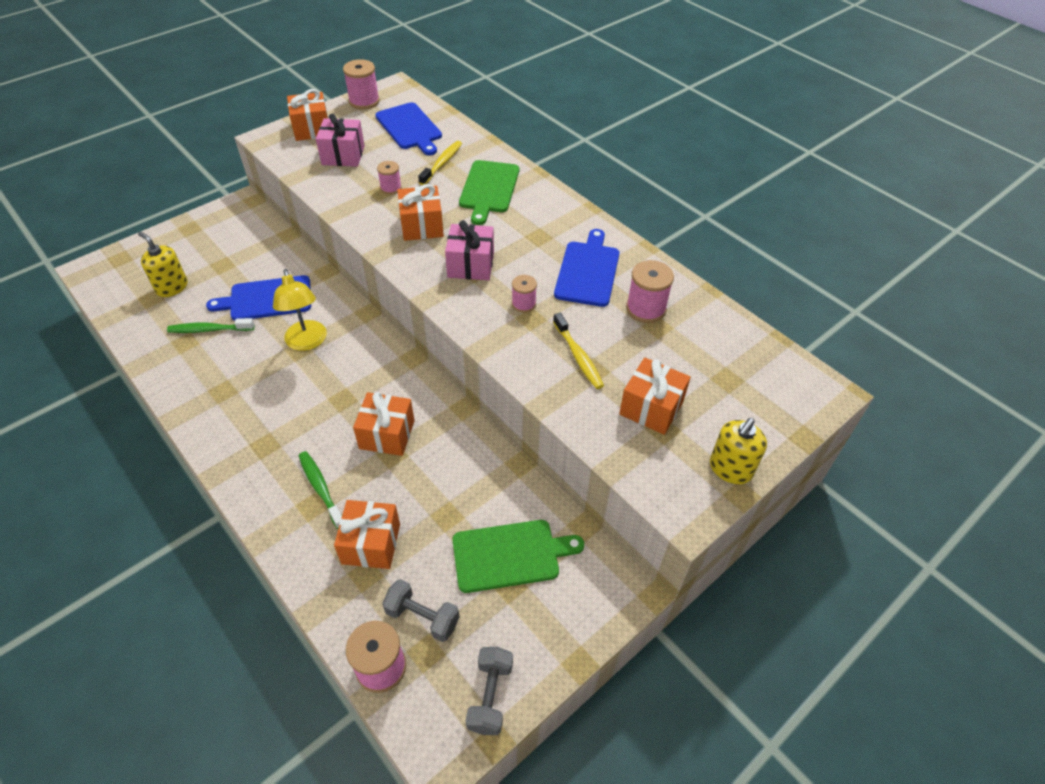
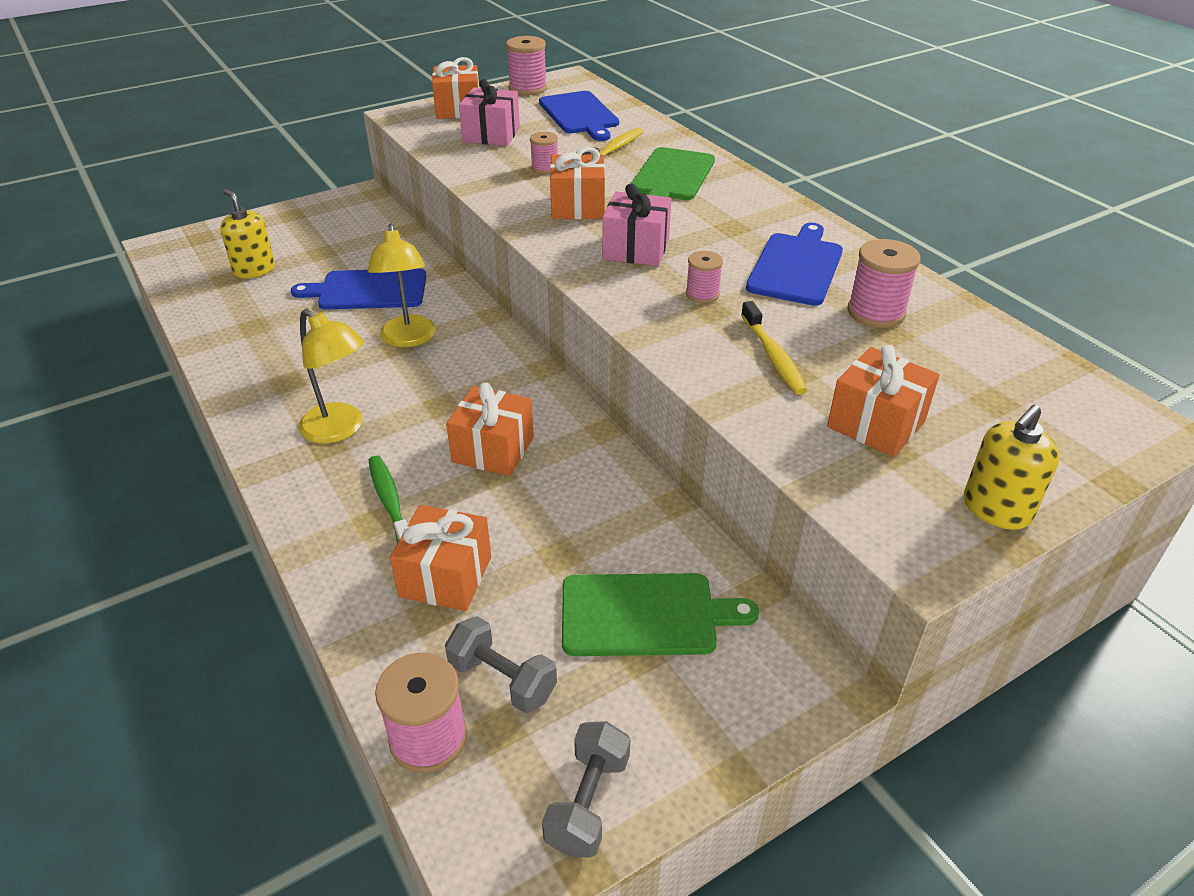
camera: 10 degrees right, 10 degrees down
(209, 330) = (288, 315): green toothbrush -> none
(271, 430) = (340, 430): none -> yellow lamp

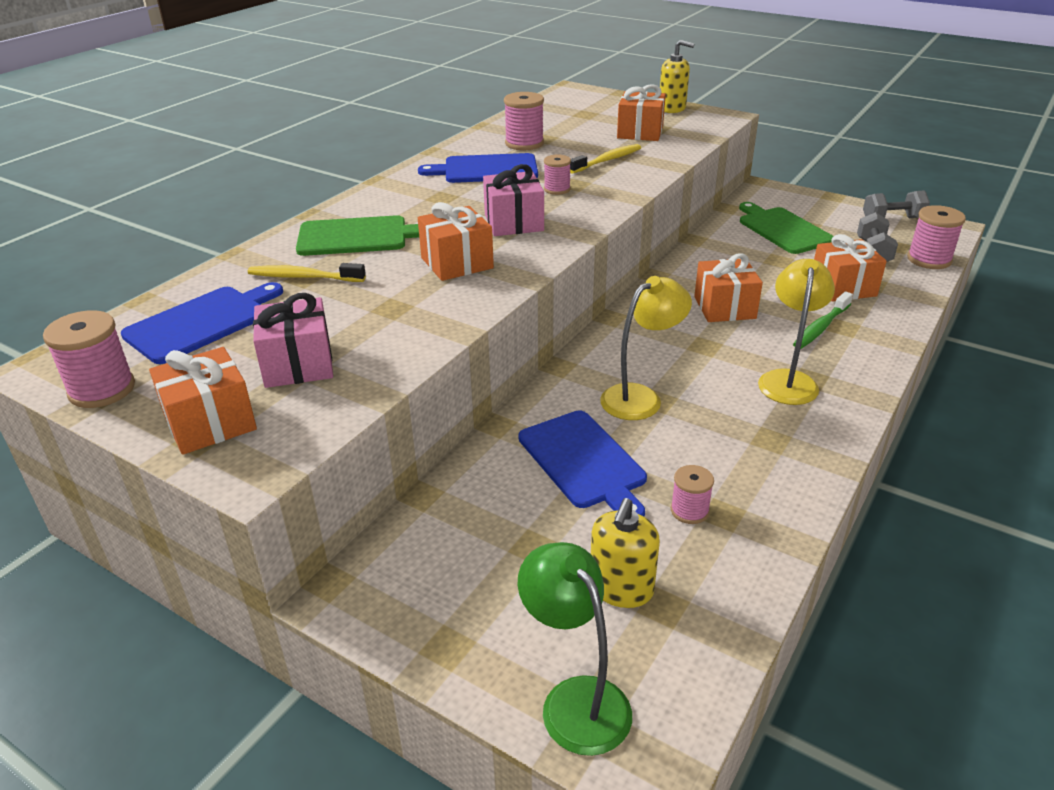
camera: 115 degrees left, 5 degrees down
(215, 237) = (575, 700): none -> green lamp
(545, 168) = (379, 302): pink spool -> pink spool (689, 511)

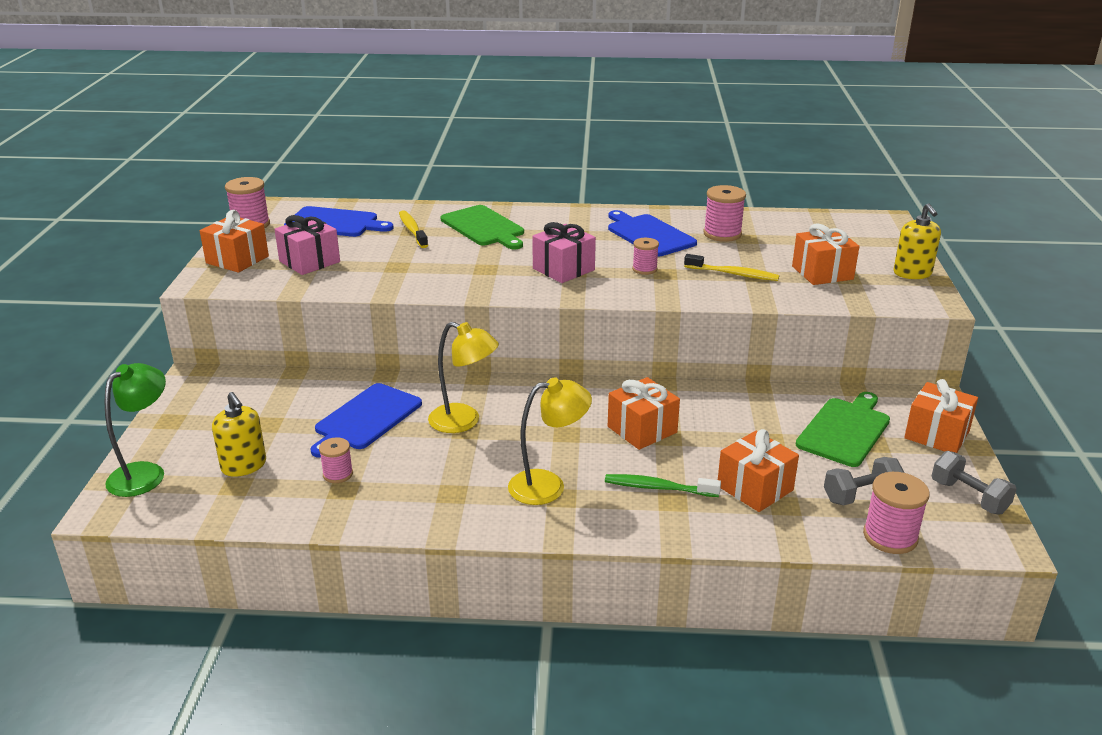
camera: 60 degrees right, 5 degrees down
(457, 263) = (477, 268): orange gift -> orange gift (936, 434)
(621, 589) = (244, 466): yellow soap dispenser -> yellow soap dispenser turned 120 degrees counterclockwise

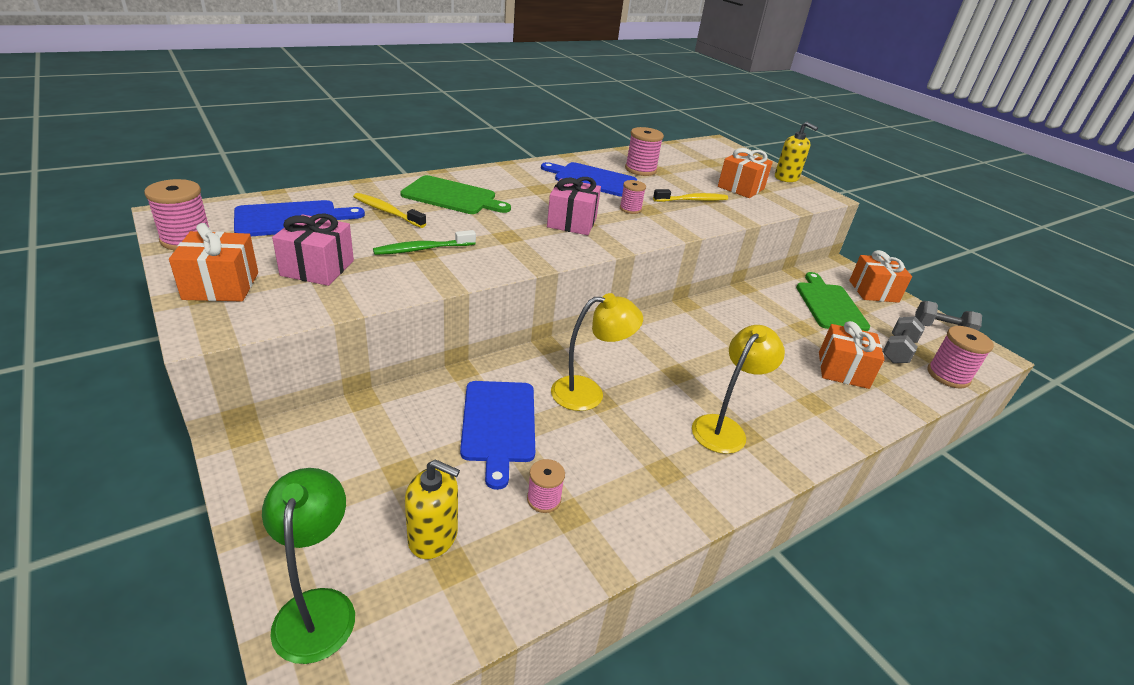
camera: 40 degrees left, 5 degrees up
(642, 429) = (722, 349): orange gift -> none
(658, 488) = (792, 396): green toothbrush -> green toothbrush (422, 249)

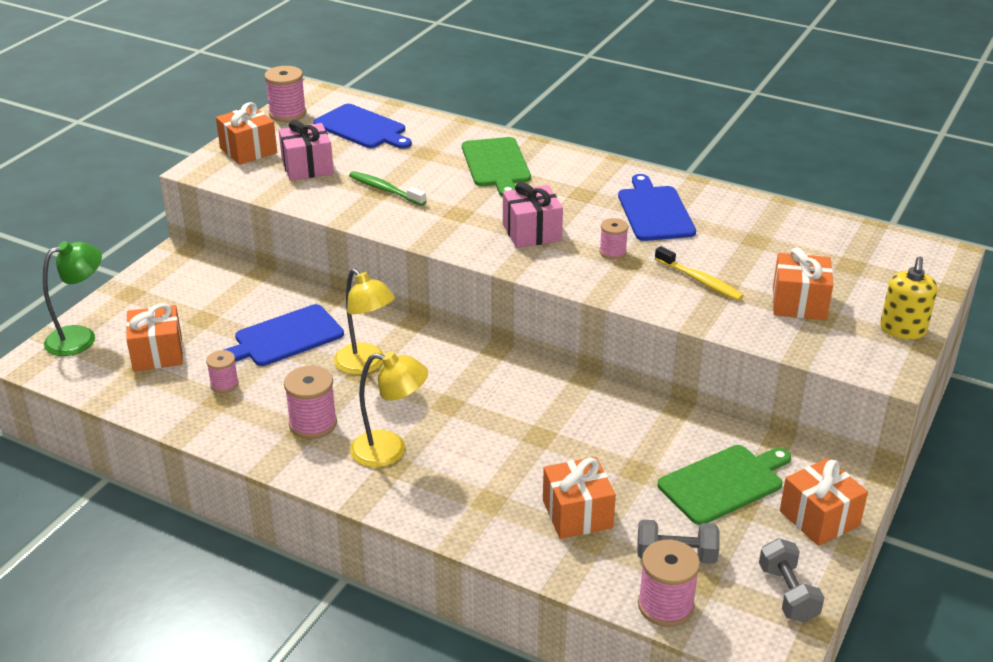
camera: 65 degrees right, 0 degrees up
(387, 211) = (426, 152): yellow toothbrush -> none
(433, 536) = (157, 353): yellow soap dispenser -> orange gift
(640, 170) = (734, 229): pink spool -> pink spool (313, 424)

